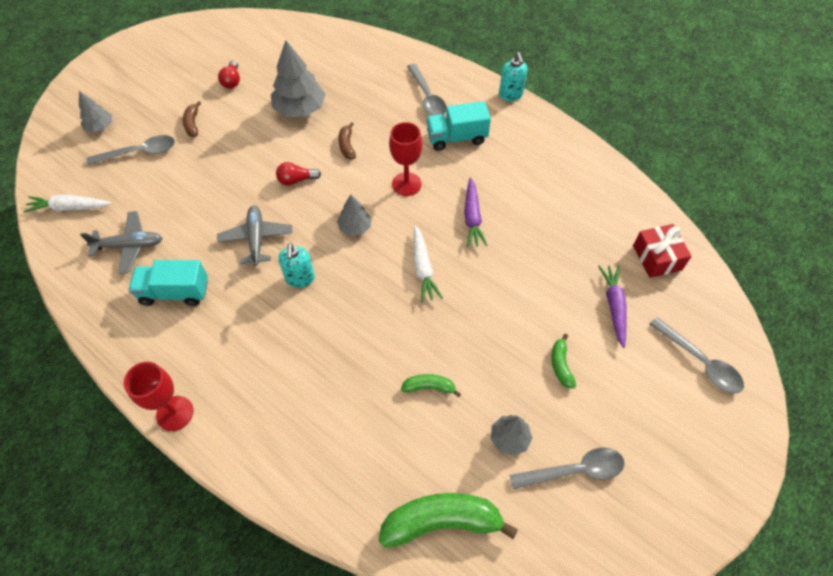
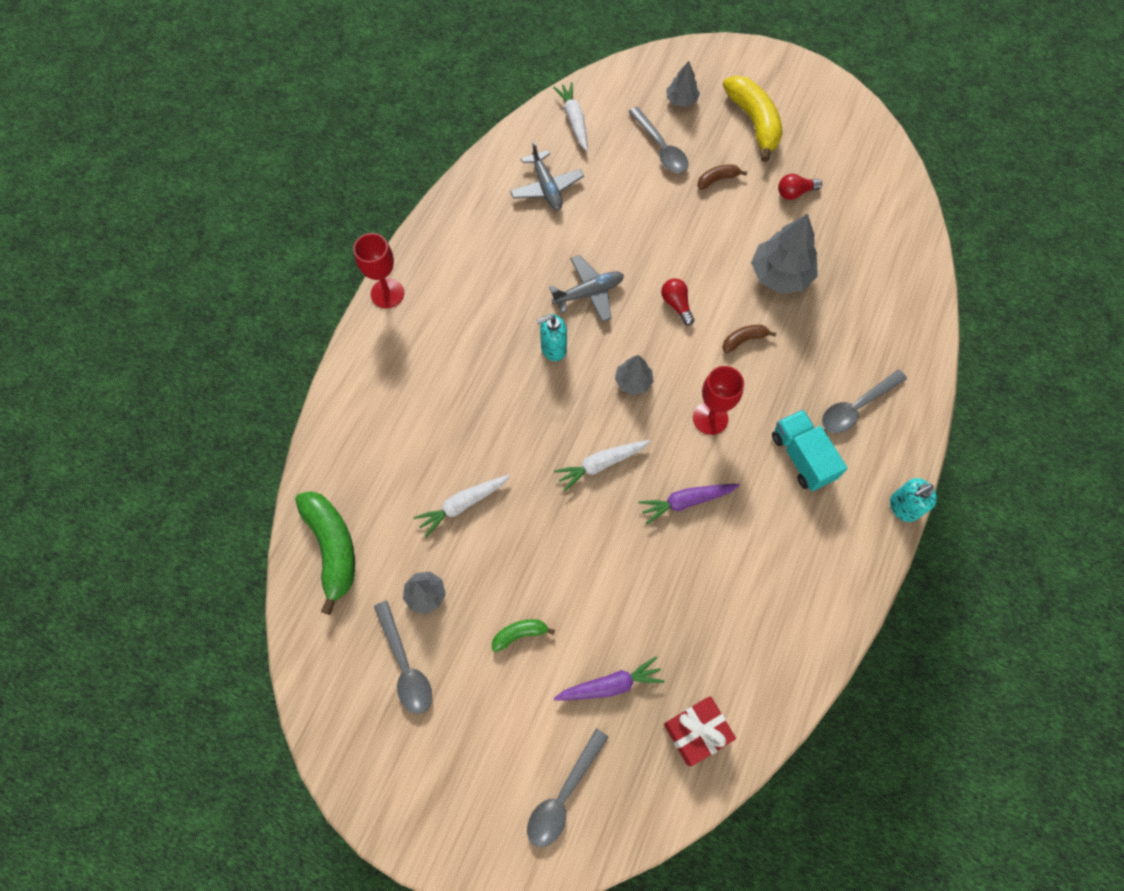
camera: 75 degrees right, 10 degrees up
(152, 87) = (754, 122): none -> yellow banana
(175, 292) = (506, 245): turquoise truck -> none
(429, 387) = (462, 504): green banana -> white carrot

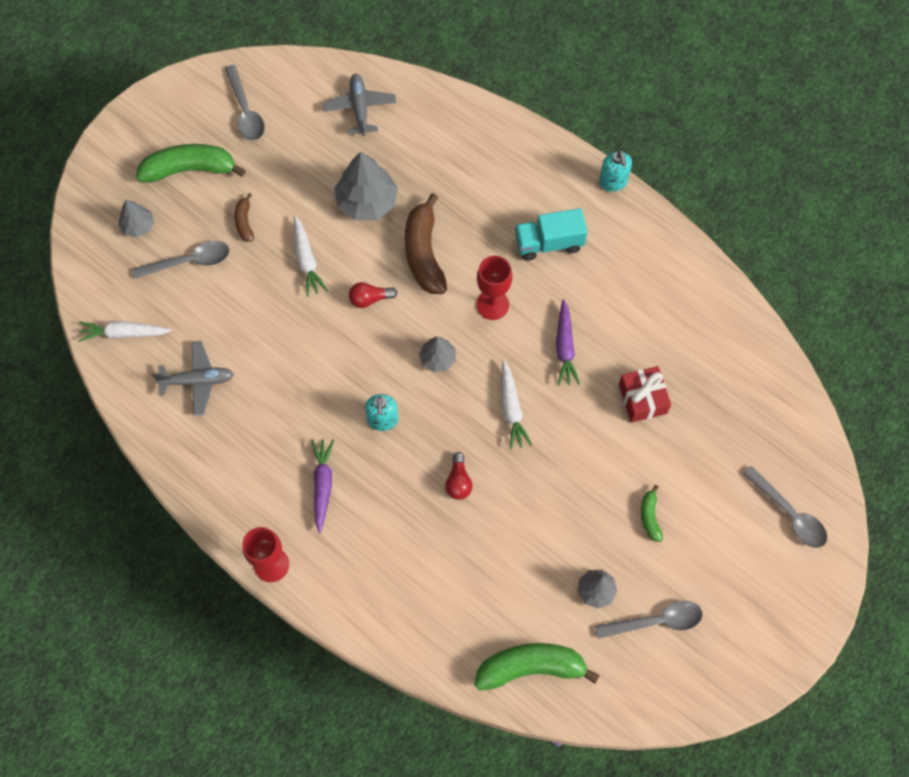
camera: 75 degrees left, 0 degrees up
(462, 504) = (519, 539): white carrot -> white carrot (306, 260)
(588, 293) = (332, 373): grey plane -> grey plane (360, 108)
(610, 685) = (709, 453): purple carrot -> purple carrot (322, 485)
(696, 731) = (760, 397): red gift -> red gift (642, 399)
(744, 340) = (424, 253): brown banana -> brown banana, size x2.04
(754, 122) = (190, 169): yellow banana -> green banana
(795, 192) = (283, 160): red light bulb -> red light bulb (458, 481)
(856, 407) = (515, 185): grey spoon -> grey spoon (246, 111)

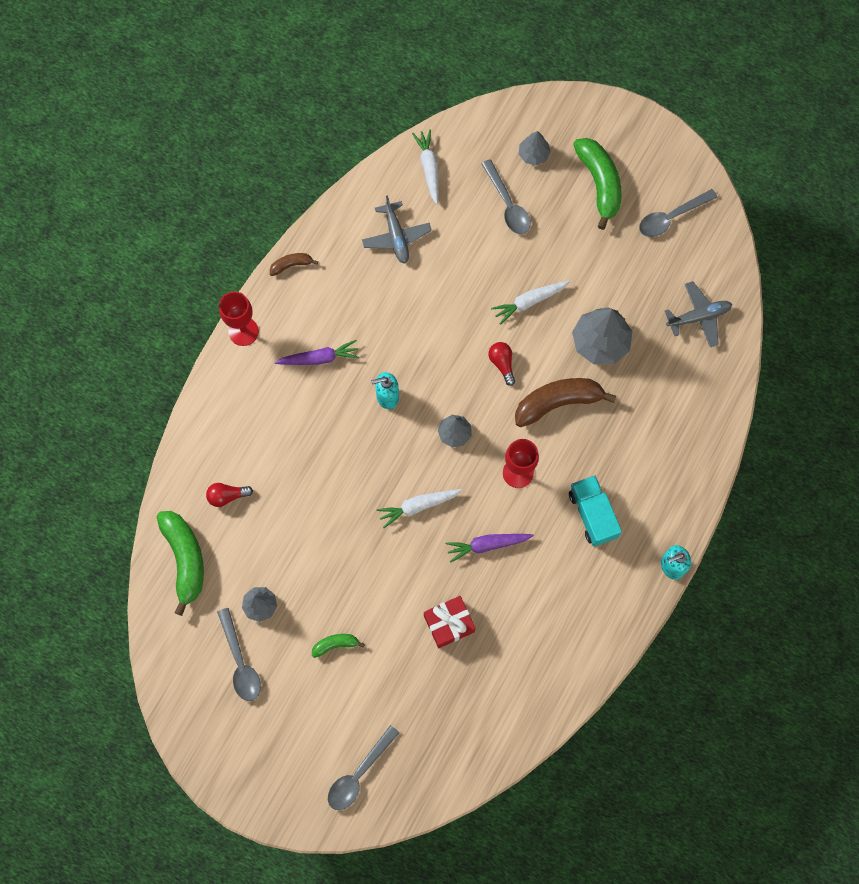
camera: 80 degrees right, 5 degrees up
(244, 222) = (556, 241): brown banana -> brown banana (291, 265)
(458, 481) = (341, 471): red light bulb -> red light bulb (227, 496)

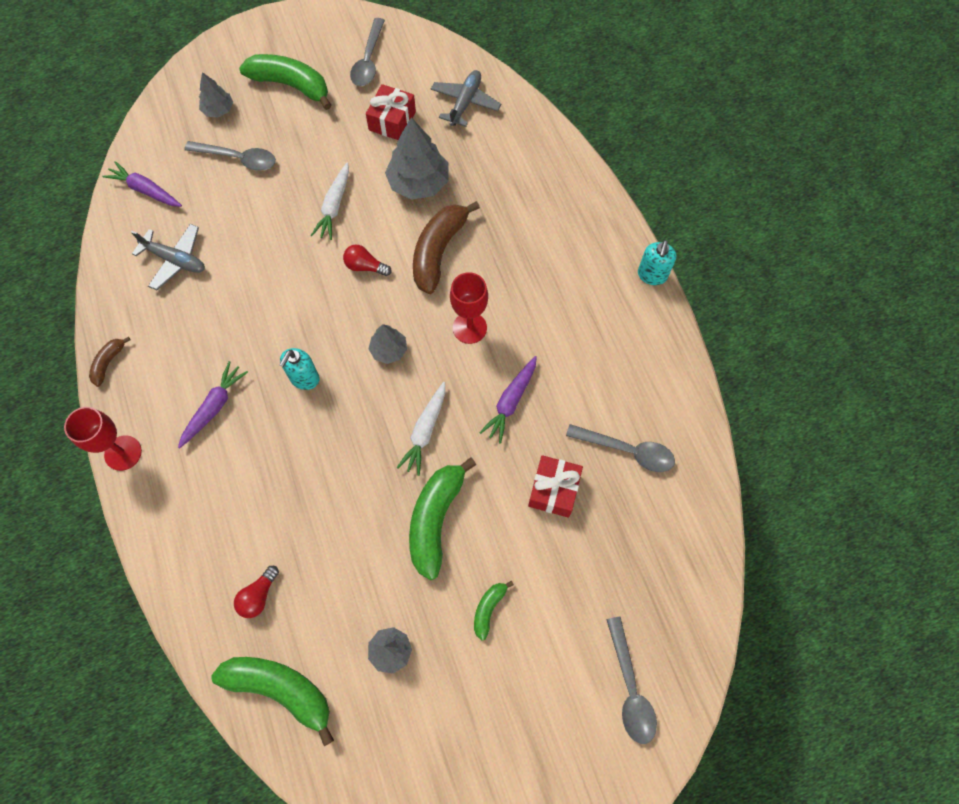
camera: 50 degrees left, 5 degrees down
(240, 662) = (429, 718): grey spoon -> grey spoon (628, 451)
(365, 563) = (435, 519): none -> green banana
(429, 168) = (146, 190): white carrot -> purple carrot
(592, 514) = (557, 299): turquoise truck -> none
(635, 279) = (392, 121): none -> red gift

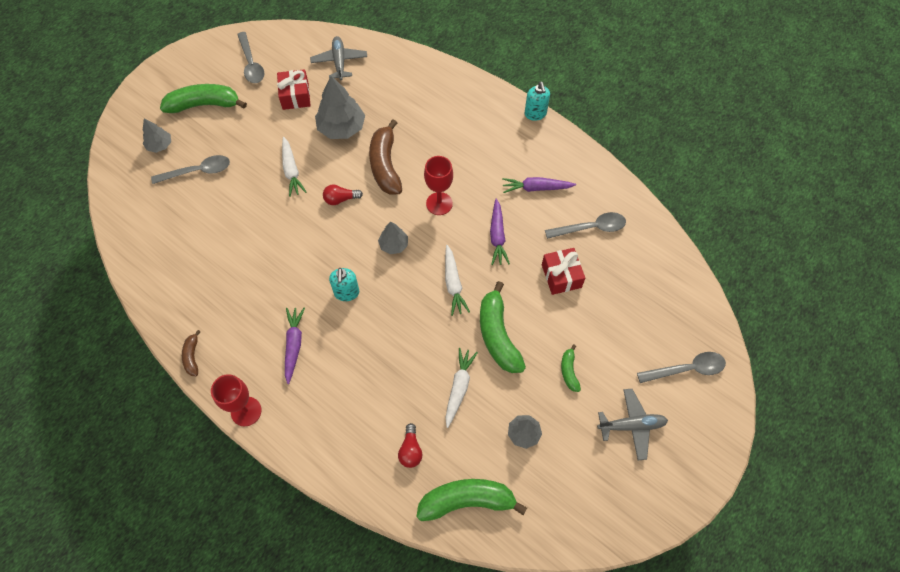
camera: 30 degrees left, 5 degrees down
(146, 190) = (140, 225): purple carrot -> purple carrot (536, 188)
(175, 260) = (196, 262): grey plane -> grey plane (631, 425)
(354, 556) = (459, 388): none -> white carrot
(630, 689) = (687, 369): grey spoon -> grey spoon turned 60 degrees counterclockwise

